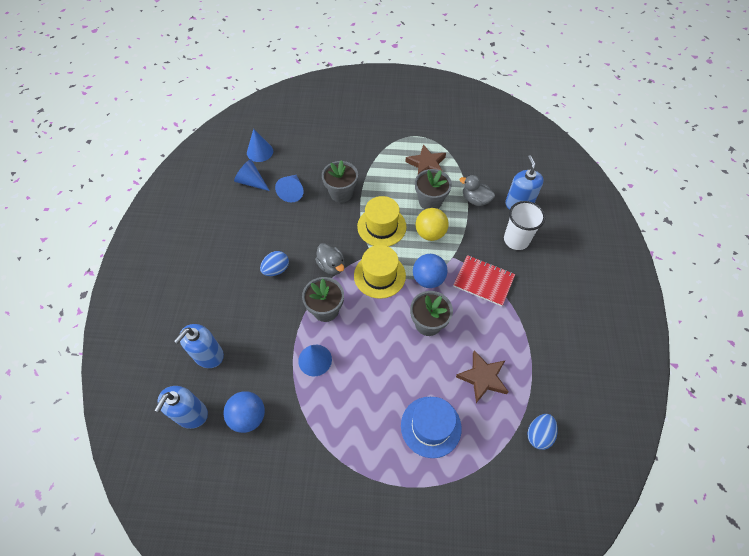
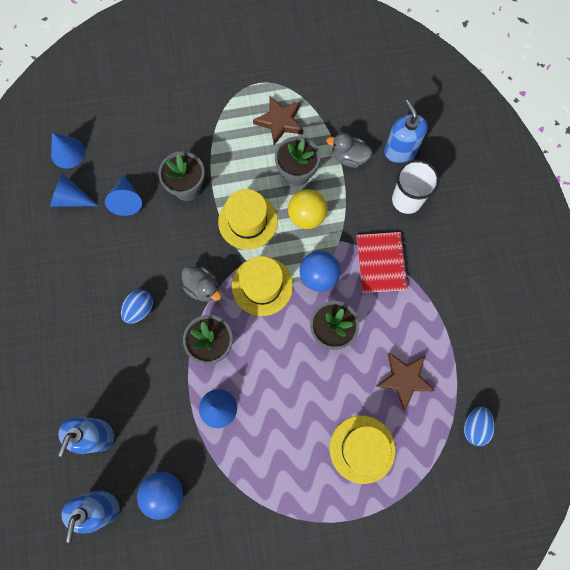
camera: 15 degrees left, 15 degrees up
(431, 426) = (362, 449): blue hat -> yellow hat
(483, 281) = (381, 263): red notebook -> red notebook turned 75 degrees clockwise

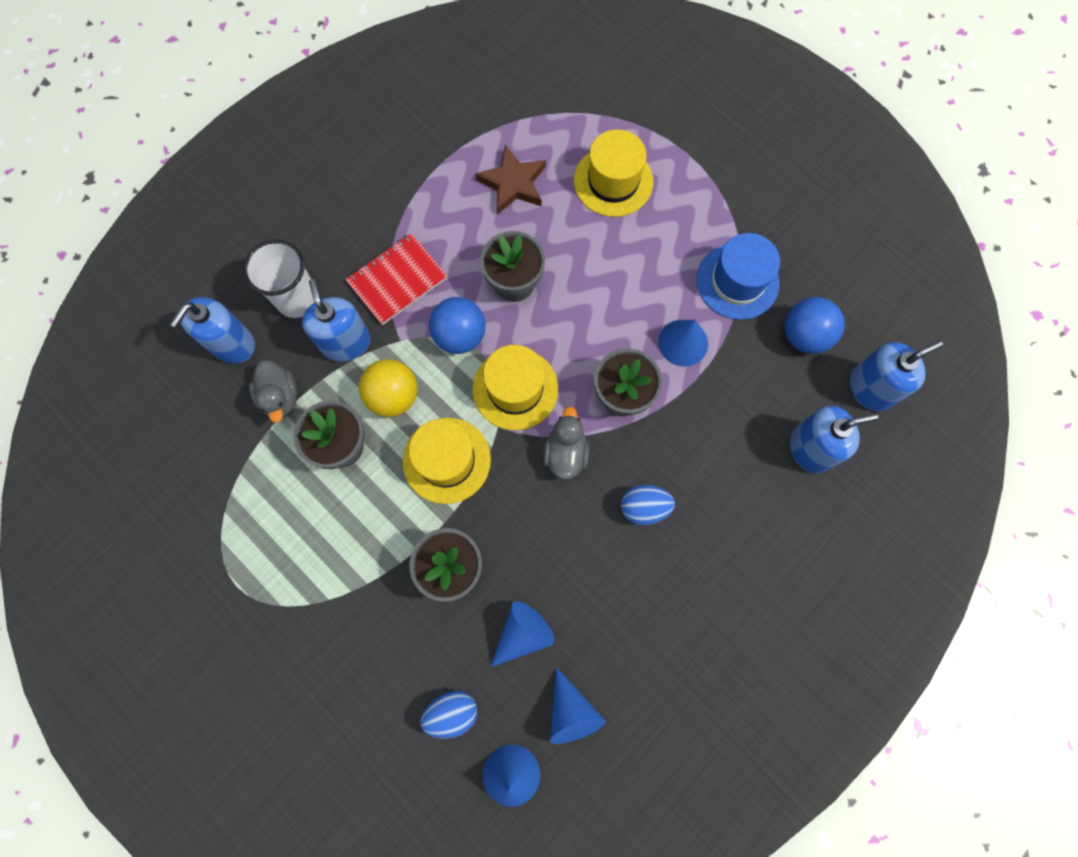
camera: 125 degrees left, 0 degrees up
(232, 478) = (737, 281): none -> blue hat
(280, 122) = (280, 515): brown star -> none
(358, 210) = (346, 343): none -> blue soap dispenser
(474, 426) = (513, 97): blue egg -> blue egg (452, 712)

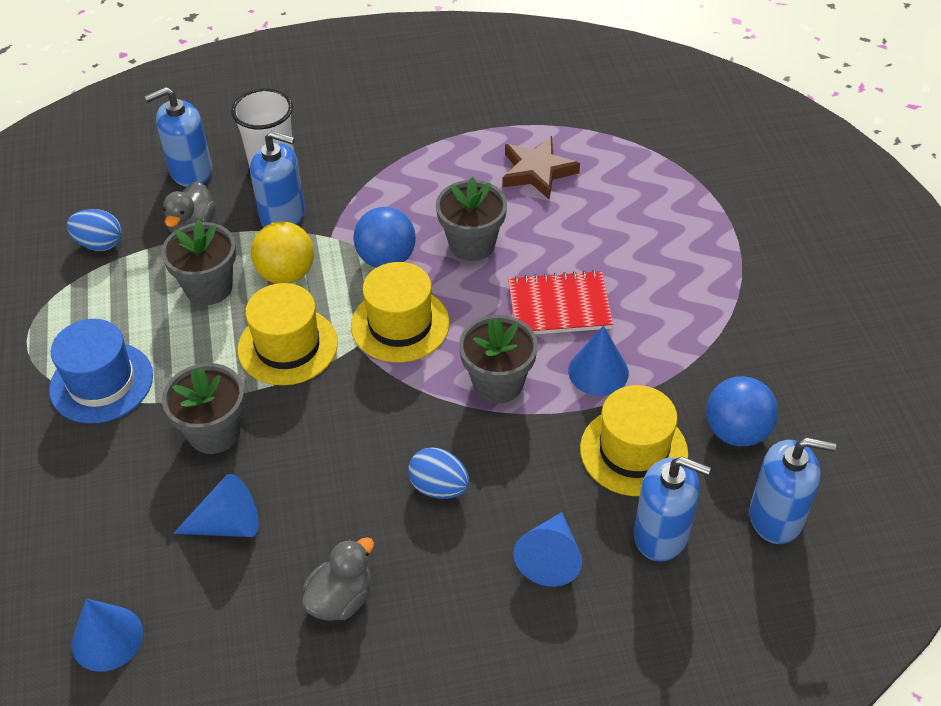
camera: 35 degrees right, 25 degrees down
(346, 343) = (283, 216): blue soap dispenser -> blue soap dispenser turned 90 degrees clockwise
(397, 280) = (368, 193): red notebook -> red notebook (559, 306)
(452, 712) = (105, 549): blue egg -> blue egg (99, 244)
(565, 453) = (401, 400): grey duck -> grey duck (341, 599)
(571, 712) = (212, 620): blue cone -> blue cone (550, 558)
(613, 181) = (636, 212): yellow hat -> yellow hat (633, 451)
(737, 281) = (699, 350): blue hat -> blue hat (101, 382)

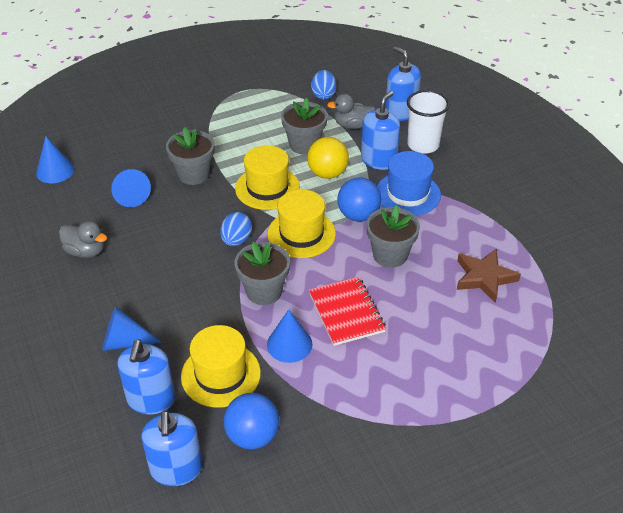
camera: 75 degrees right, 5 degrees down
(101, 382) = (219, 124): blue hat -> blue hat (408, 194)
(283, 216) = (378, 160): blue soap dispenser -> blue soap dispenser turned 150 degrees counterclockwise
(439, 487) = (171, 278): blue egg -> blue egg (236, 240)

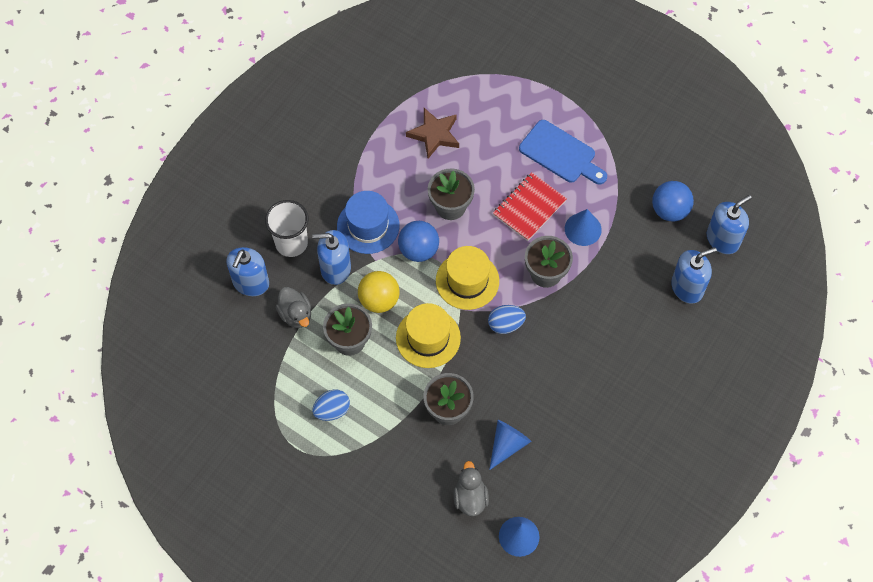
camera: 120 degrees left, 20 degrees up
(86, 251) = (593, 432): grey duck -> grey duck (470, 498)
(124, 342) = (655, 337): blue cone -> none
(221, 374) = (638, 257): yellow hat -> none
(323, 95) = (259, 365): blue egg -> blue egg (332, 410)
(395, 371) = (561, 154): none -> blue cutting board

